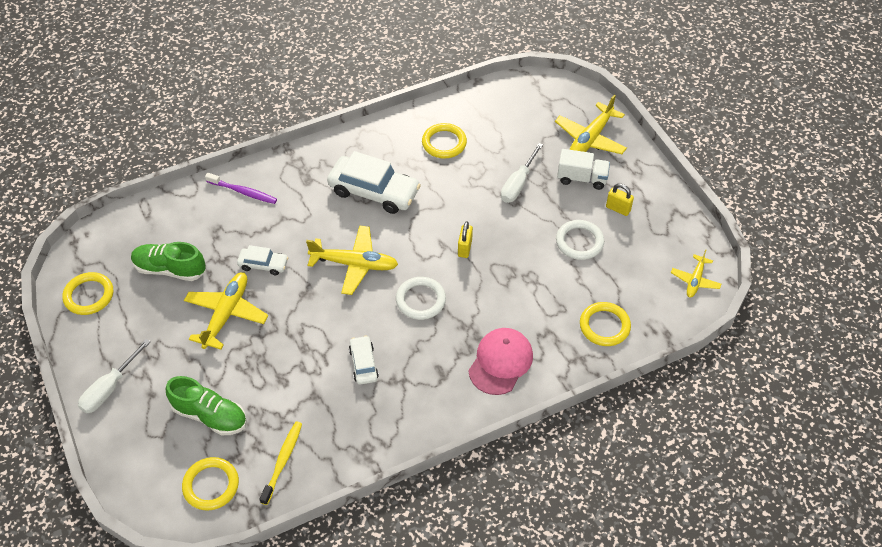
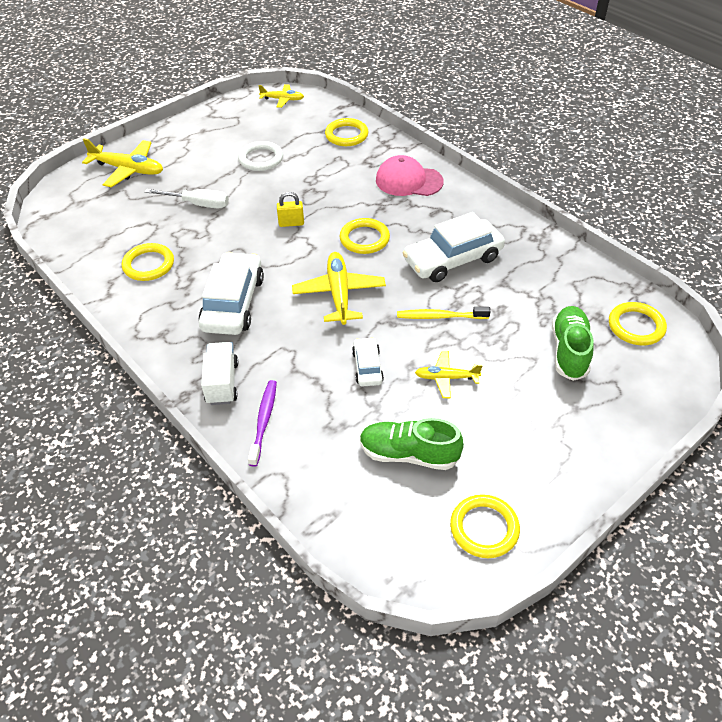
camera: 105 degrees left, 5 degrees down
(110, 388) = (591, 449): white screwdriver -> none
(170, 269) = (408, 454): green shoe -> green shoe turned 105 degrees clockwise
(226, 314) = (446, 378): yellow plane -> yellow plane, size x0.59
(282, 461) = (580, 285): yellow toothbrush -> yellow toothbrush (440, 316)
(363, 364) = (452, 259): white car -> white car, size x1.92
(420, 300) = (364, 239): white ring -> yellow ring
(582, 178) = (182, 167): white truck -> white truck (222, 383)
(618, 209) = (215, 143): yellow padlock -> none

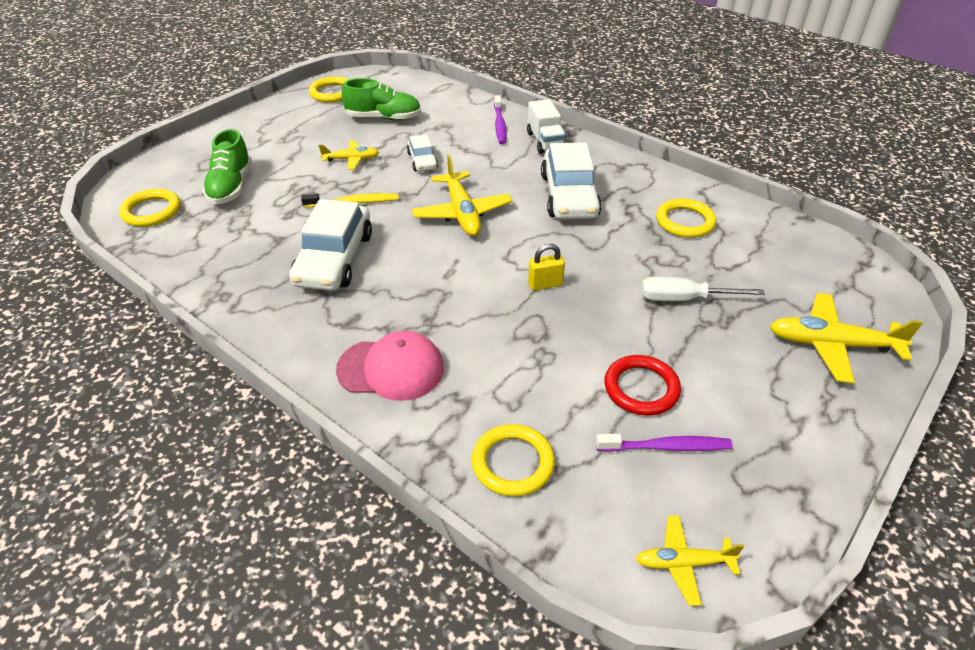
camera: 170 degrees right, 5 degrees down
(261, 159) = (641, 388): white ring -> red ring
(264, 134) = (666, 447): none -> purple toothbrush
(364, 239) = (445, 273): yellow ring -> none
(452, 259) = (334, 259): white car -> white car turned 135 degrees clockwise

